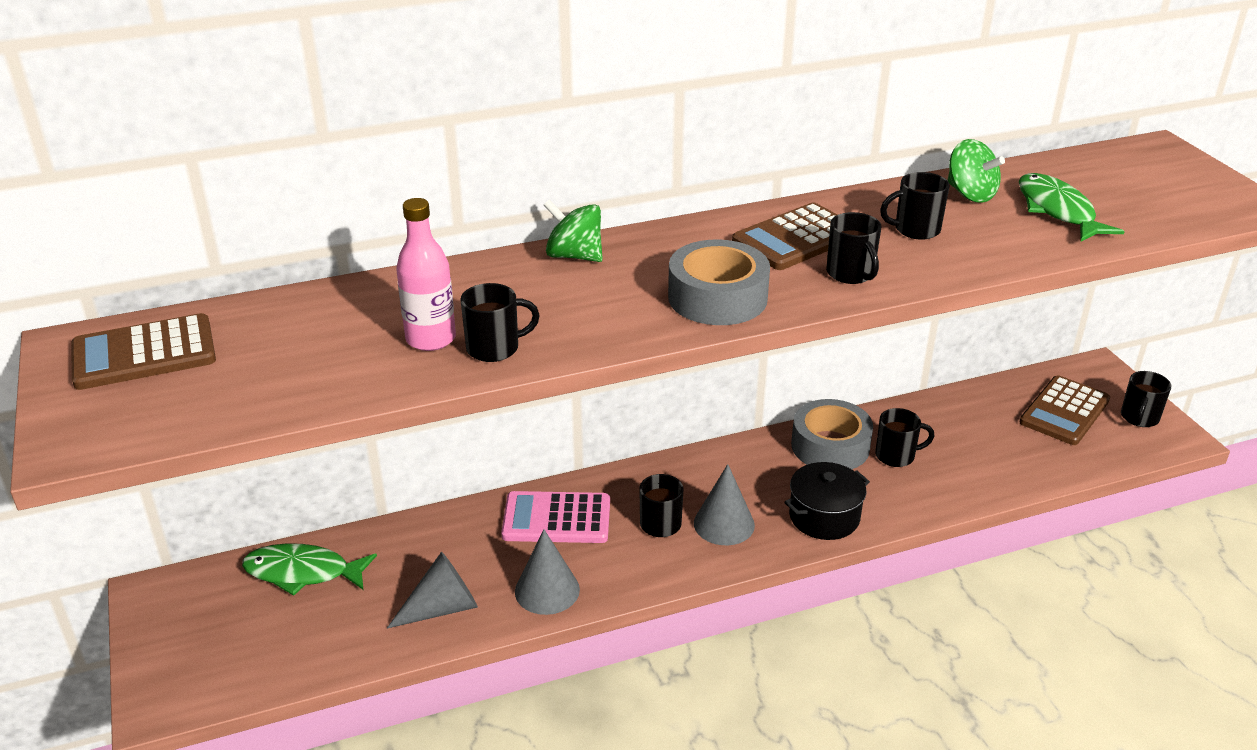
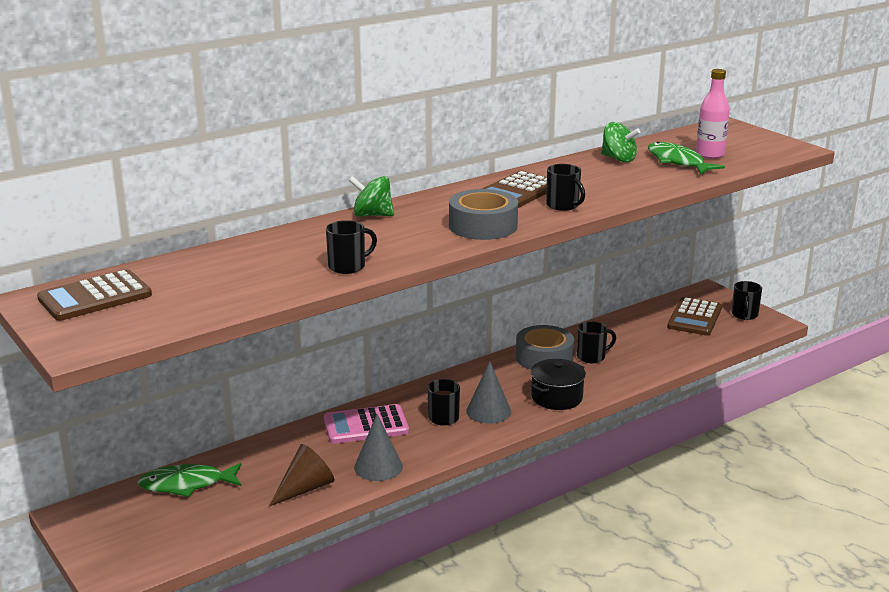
camera: 15 degrees left, 10 degrees down
(431, 339) = (300, 267): pink bottle -> pink bottle (710, 155)
(442, 608) = (305, 488): grey cone -> brown cone
(915, 230) = (593, 180): black mug -> none

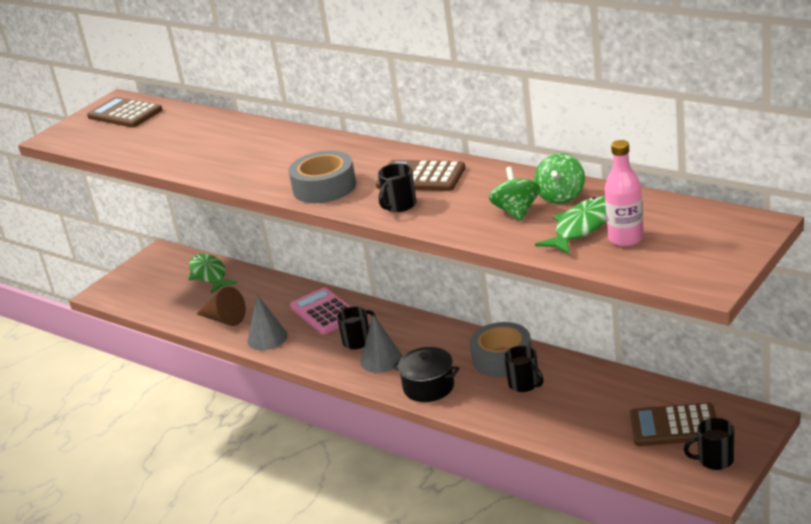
camera: 75 degrees right, 5 degrees up
(348, 266) = (211, 166): black mug -> none
(372, 215) = (320, 141): green spinning top -> green spinning top (516, 211)

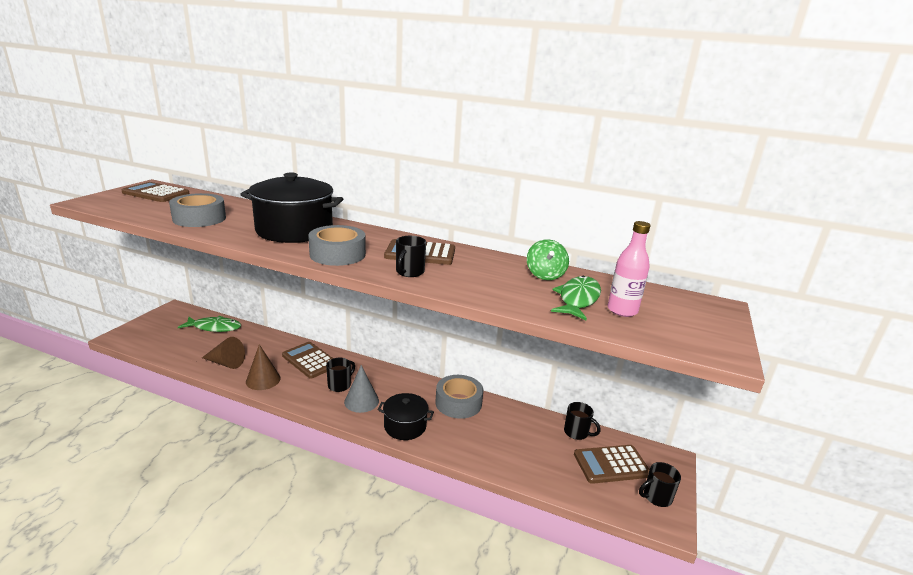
camera: 20 degrees left, 5 degrees down
(176, 149) = (199, 218): none -> grey tape
(209, 274) = (214, 327): green fish -> green fish turned 135 degrees clockwise
(267, 338) = (263, 380): grey cone -> brown cone
(281, 156) = (294, 230): none -> black pot
(324, 312) = (310, 360): pink calculator -> brown calculator
(516, 211) = (514, 283): green spinning top -> none
(524, 384) = (482, 425): black mug -> black mug (577, 433)

